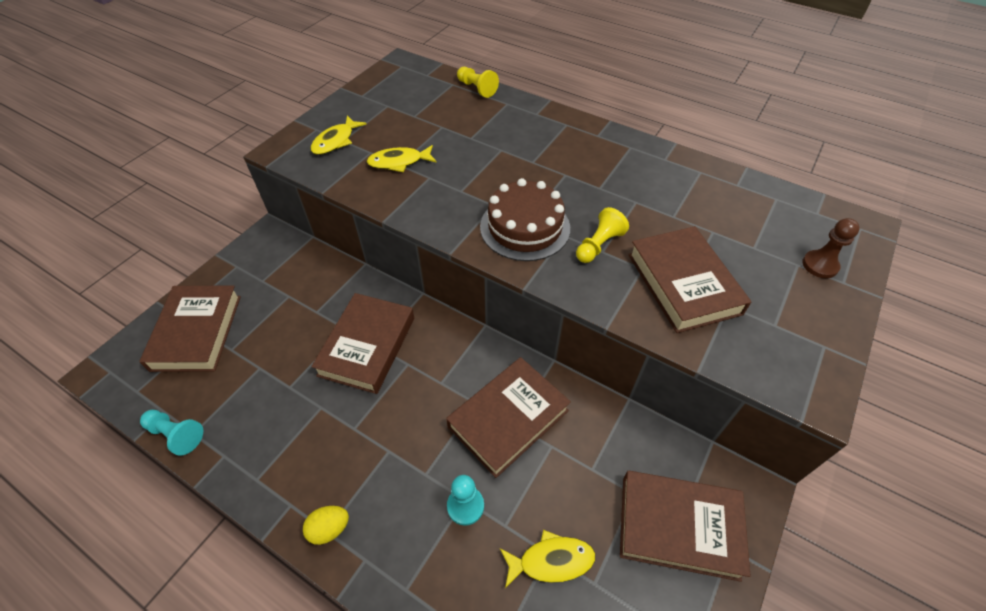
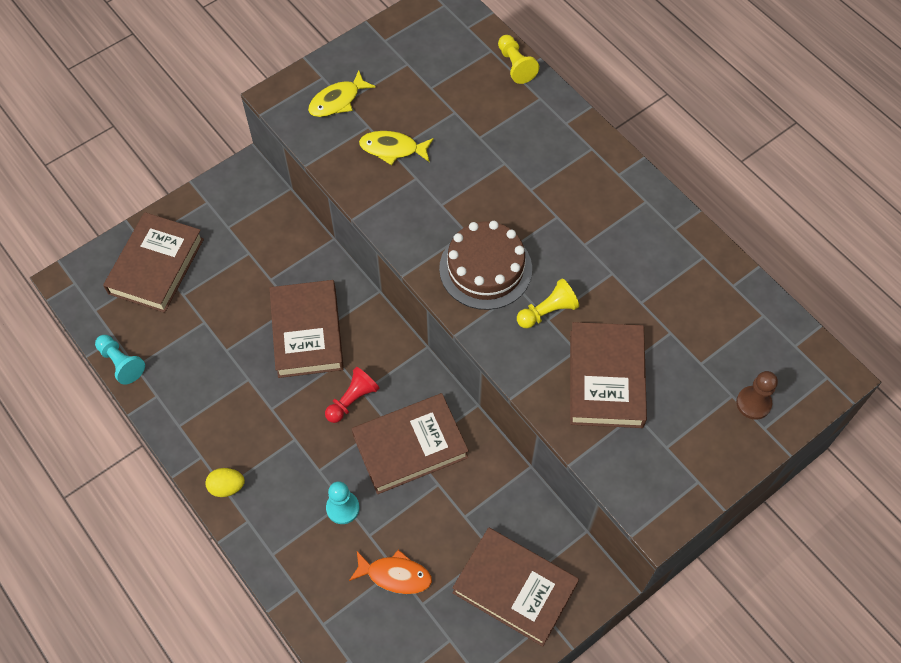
camera: 20 degrees right, 10 degrees up
(367, 346) = (307, 332): brown book -> brown book turned 45 degrees counterclockwise
(434, 393) = (352, 400): none -> red pawn
(551, 560) = (395, 575): yellow fish -> orange fish

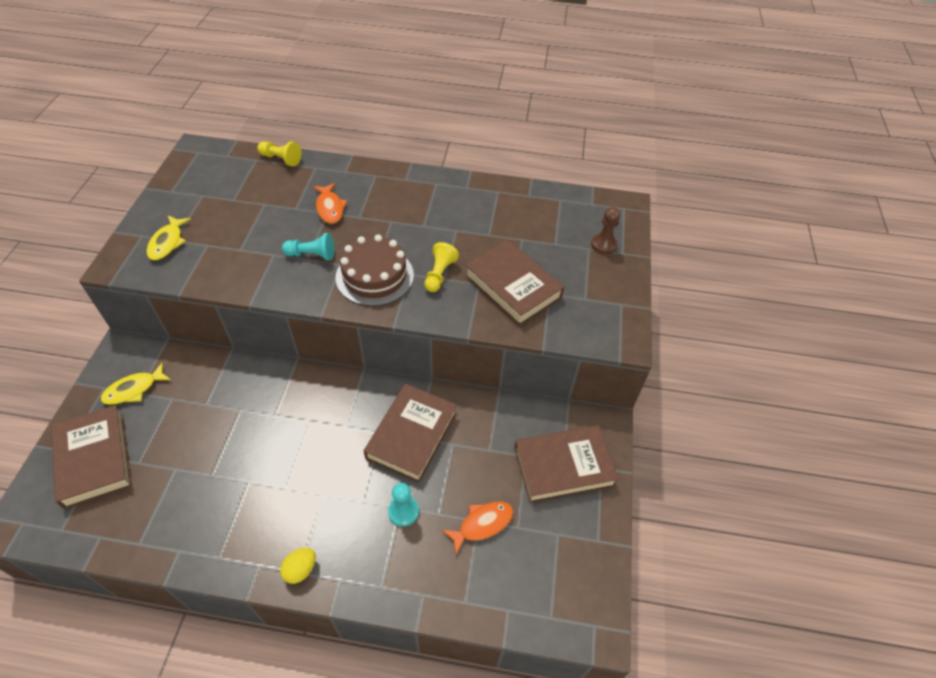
camera: 45 degrees left, 10 degrees down
(121, 363) = (122, 551): turquoise pawn -> turquoise pawn (312, 255)
(307, 332) = (267, 418): brown book -> none
(352, 400) = (343, 437): red pawn -> none
(392, 149) = (239, 247): yellow fish -> yellow fish (134, 389)
(512, 159) = (330, 208): none -> orange fish

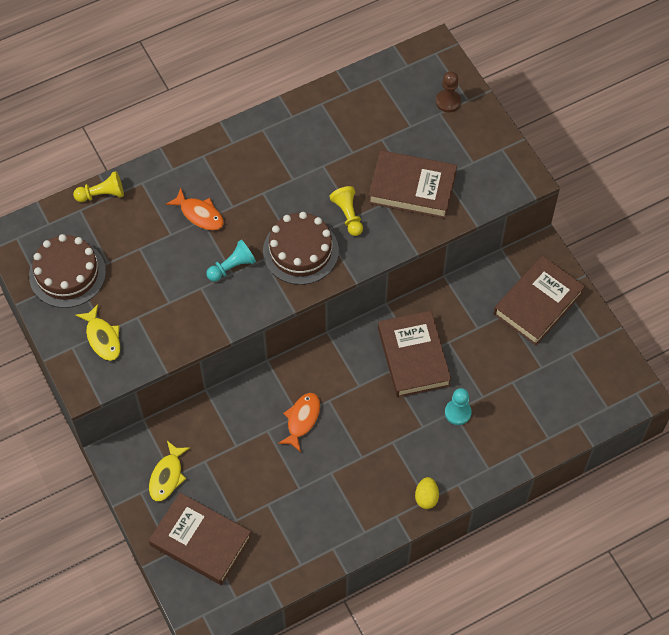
camera: 35 degrees left, 10 degrees up
(199, 190) = (67, 273): none -> brown cake
(482, 524) = (517, 382): orange fish -> orange fish (302, 420)

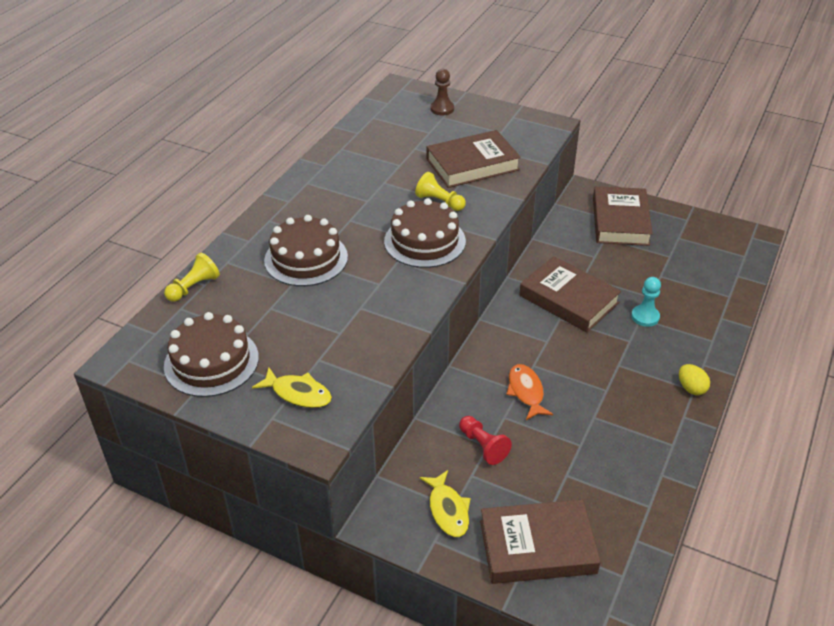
camera: 35 degrees left, 20 degrees down
(199, 214) = (306, 258): orange fish -> brown cake
(232, 267) = (374, 279): turquoise pawn -> none
(232, 444) = (483, 446): none -> red pawn

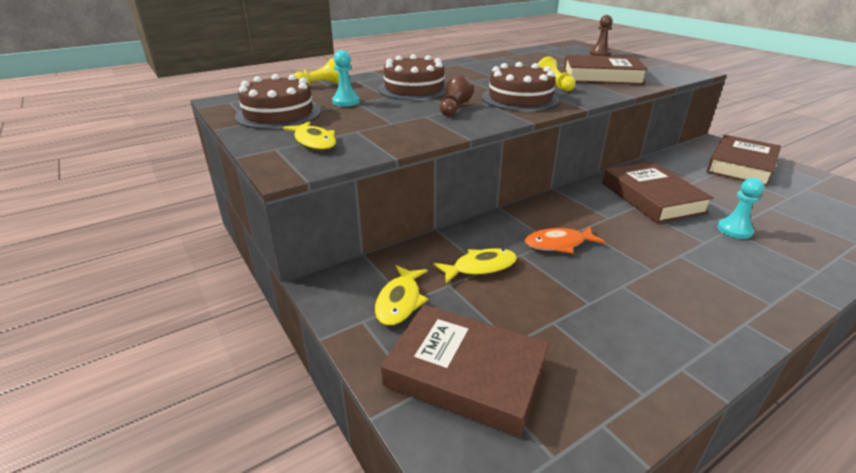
camera: 30 degrees right, 10 degrees down
(258, 311) = (346, 102): none -> turquoise pawn
(377, 284) = (454, 108): none -> brown pawn
(483, 446) = (480, 267): red pawn -> yellow fish
(526, 392) = (558, 244): orange fish -> orange fish turned 120 degrees counterclockwise
(691, 388) = (768, 301): yellow egg -> none

